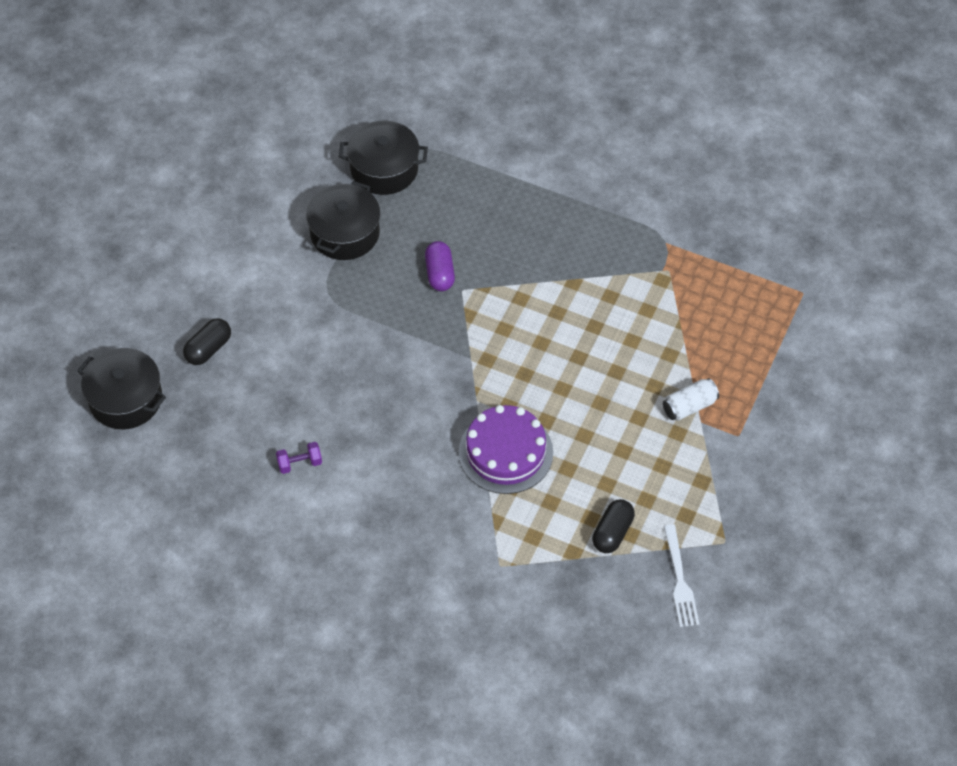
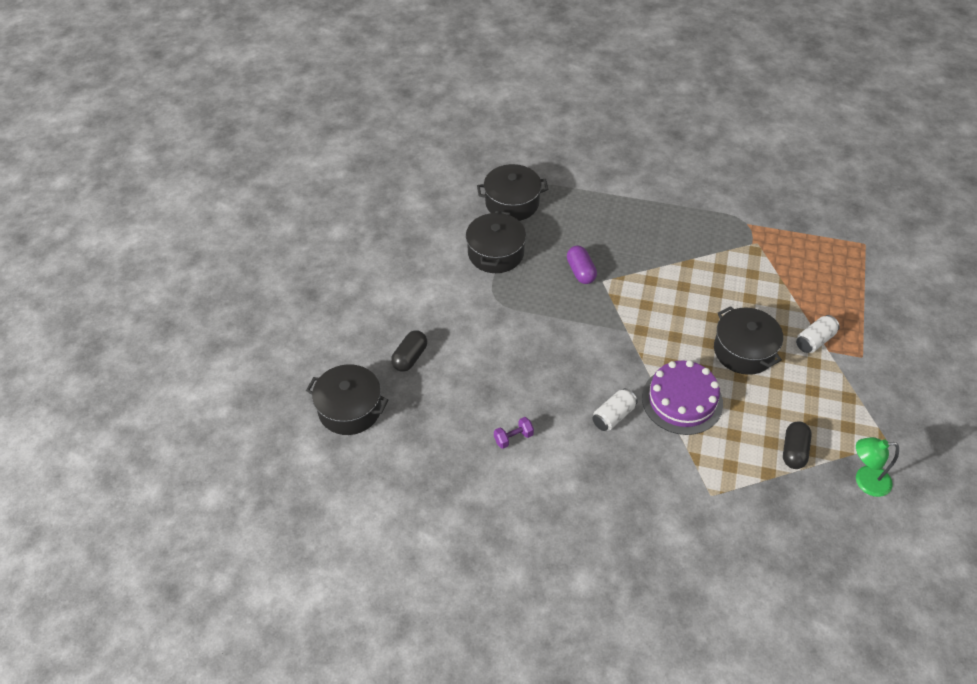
camera: 10 degrees left, 5 degrees down
(420, 457) = (613, 416): none -> white can
(600, 405) = (744, 351): none -> black pot
(680, 580) = (865, 481): white fork -> green lamp

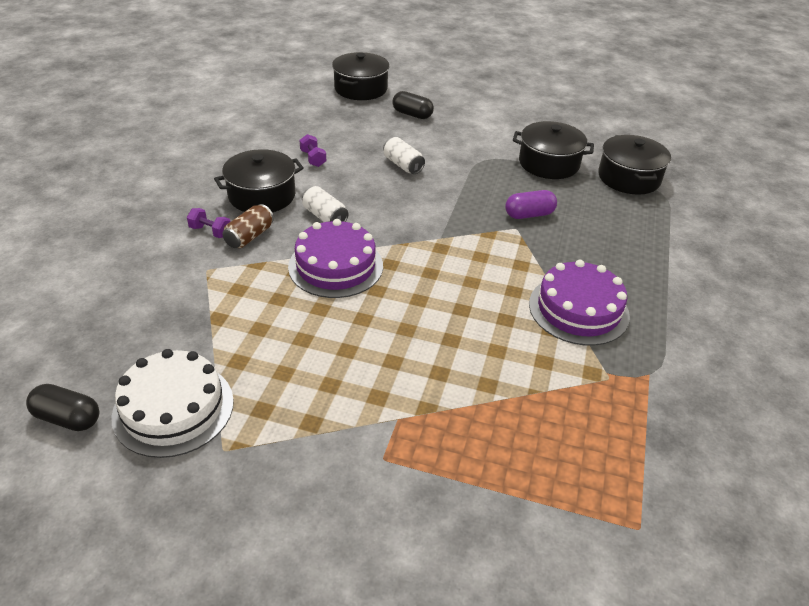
camera: 90 degrees right, 10 degrees down
(656, 471) = (249, 236): none -> brown can
(656, 504) = (210, 231): none -> purple dumbbell
(694, 251) = (578, 309): none -> purple cake
(744, 351) = (404, 329): black pot -> black pot (262, 195)
(794, 451) = (240, 347): black capsule -> black capsule (68, 418)
(814, 341) = (417, 406): white can -> white can (403, 165)
(865, 481) = (173, 408): green lamp -> white cake

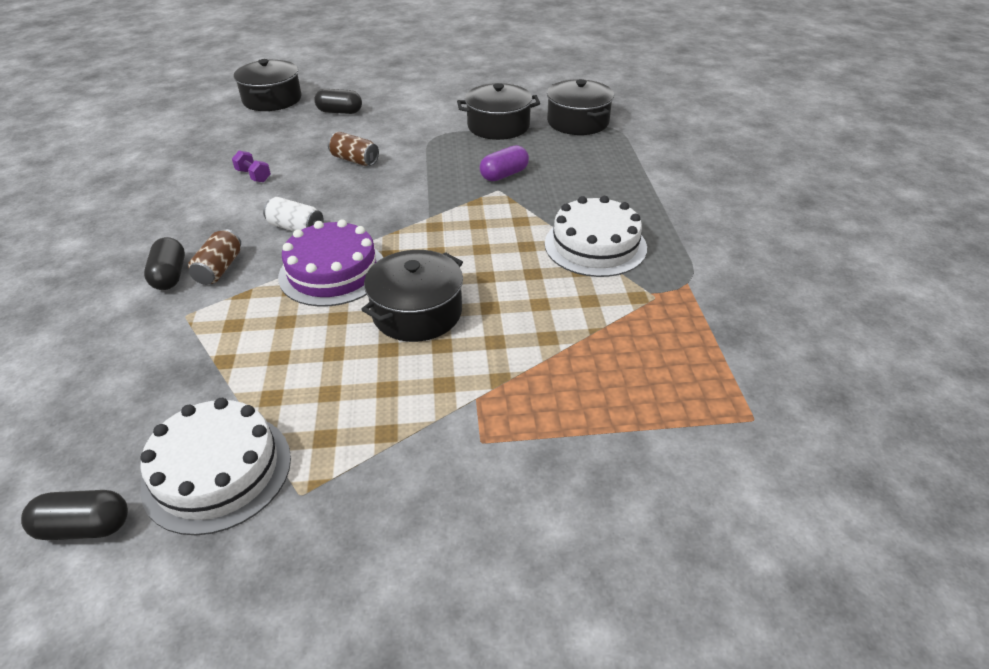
camera: 20 degrees left, 0 degrees up
(210, 231) = (170, 276): purple dumbbell -> black capsule
(262, 195) = (213, 225): black pot -> black pot (417, 312)
(403, 165) = (354, 160): white can -> brown can
(578, 309) = (595, 245): purple cake -> white cake

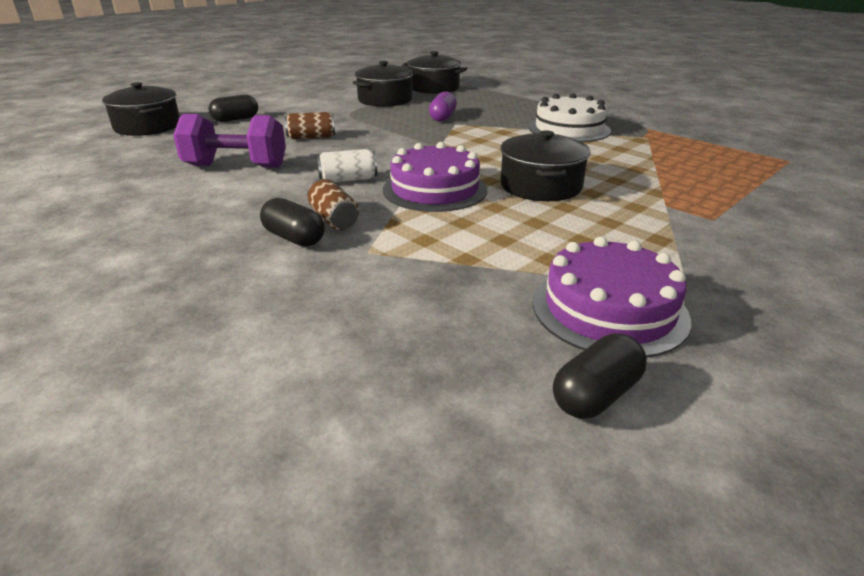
camera: 40 degrees left, 10 degrees down
(217, 471) = (609, 309): white cake -> purple cake
(253, 176) = (236, 166): purple dumbbell -> purple dumbbell, size x2.20

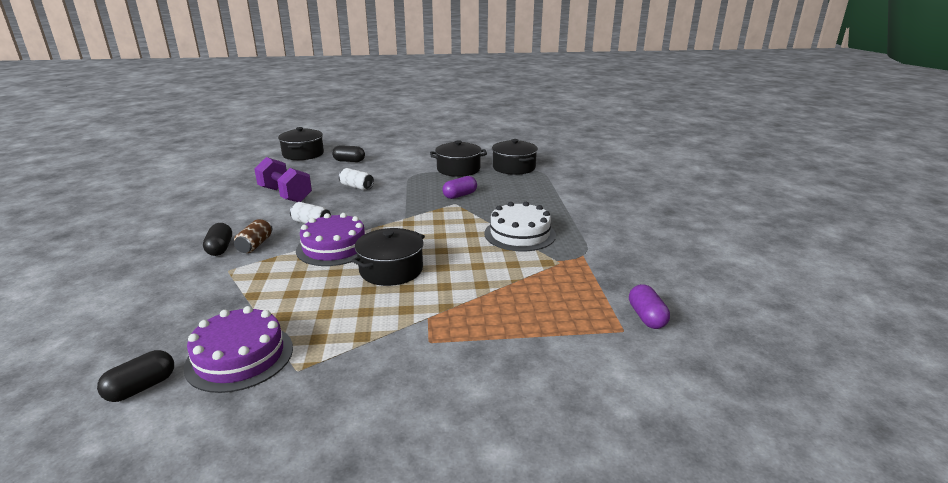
camera: 40 degrees right, 5 degrees down
(311, 137) = (356, 187): brown can -> white can
(596, 395) = (141, 387): black capsule -> black capsule turned 45 degrees counterclockwise
(779, 148) = (646, 317): none -> purple capsule

